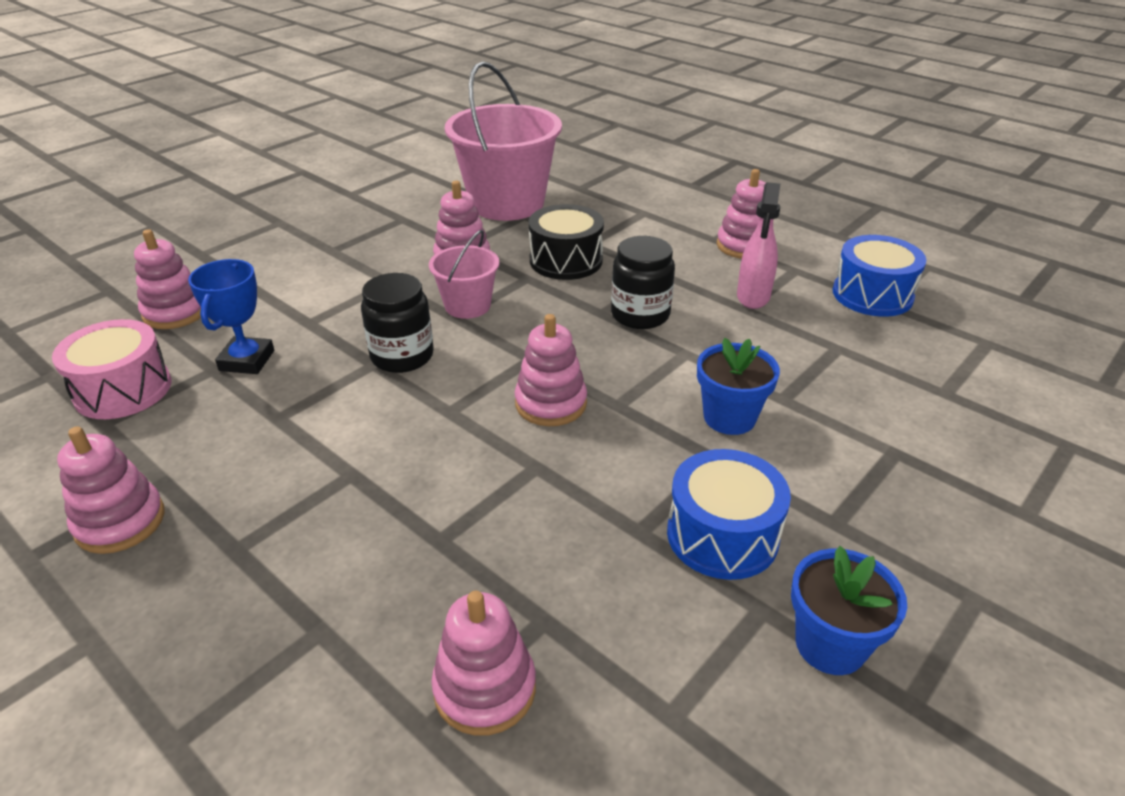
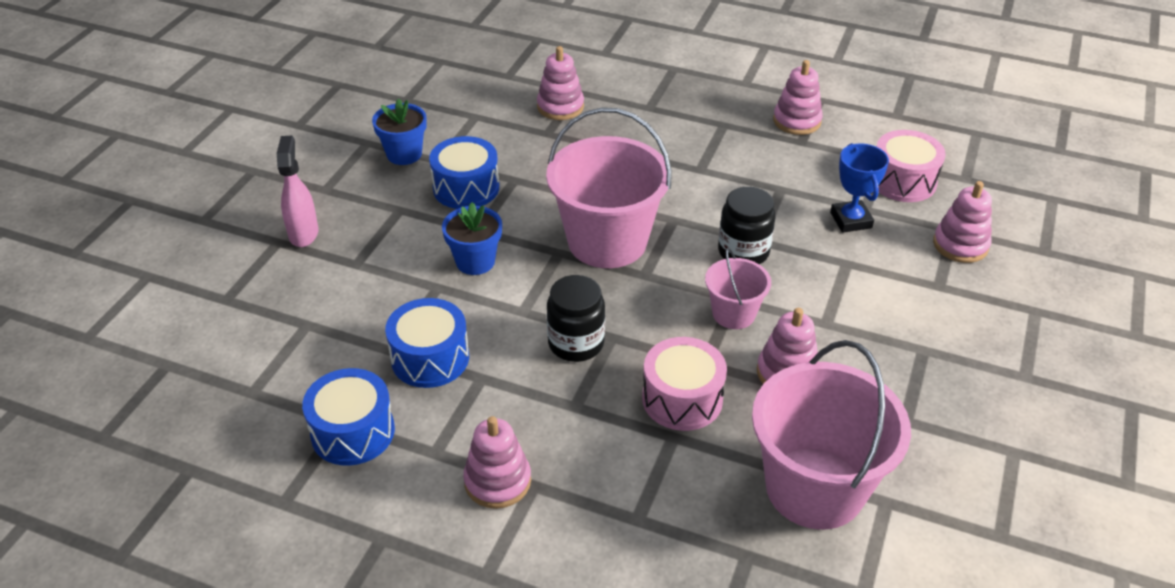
camera: 160 degrees right, 5 degrees up
(550, 403) = (607, 241): pink stacking toy -> pink bucket
(566, 260) = (682, 399): black drum -> pink drum
(753, 297) = (475, 395): pink spray bottle -> pink spray bottle (303, 233)
(796, 333) = (430, 358): none -> blue drum

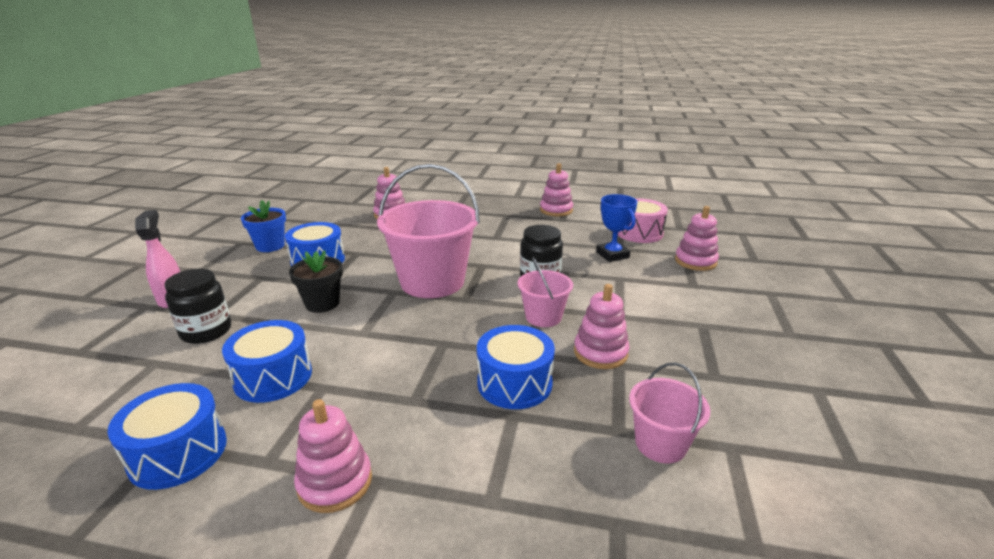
camera: 10 degrees left, 15 degrees down
(475, 261) = (322, 303): blue flower pot -> black flower pot
(576, 343) = (412, 351): black jar -> black jar (206, 331)
(682, 399) = (514, 383): pink drum -> blue drum
(814, 488) = (660, 444): pink bucket -> pink bucket, size x0.51

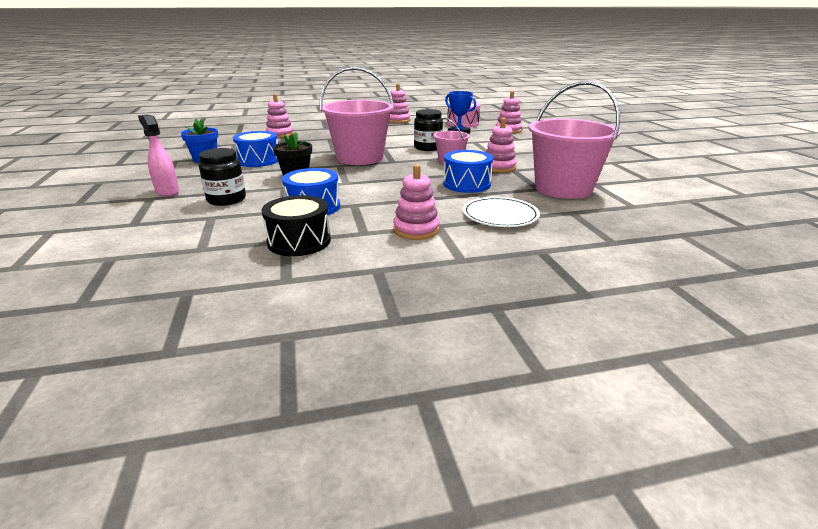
camera: 25 degrees left, 0 degrees up
(178, 453) = (299, 241): blue drum -> black drum
(488, 488) = (500, 215): none -> white plate
(660, 444) = (563, 188): pink bucket -> pink bucket, size x1.97

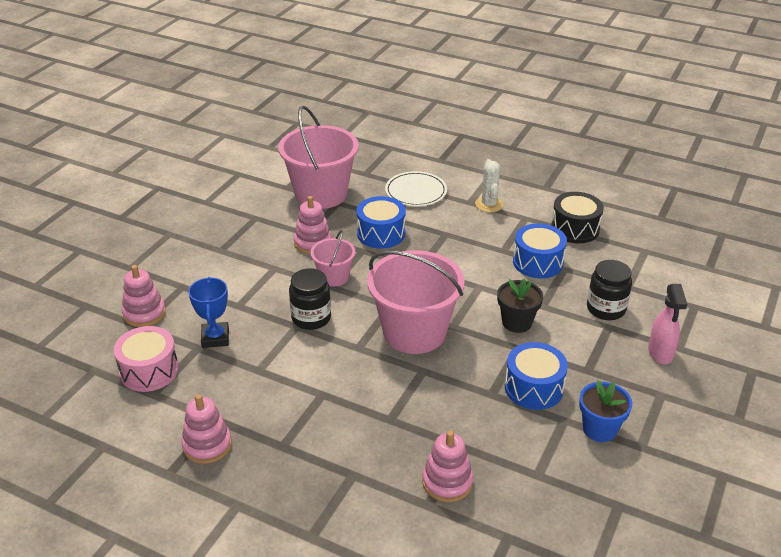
camera: 140 degrees left, 10 degrees up
(416, 230) = (489, 204): pink stacking toy -> white cactus

